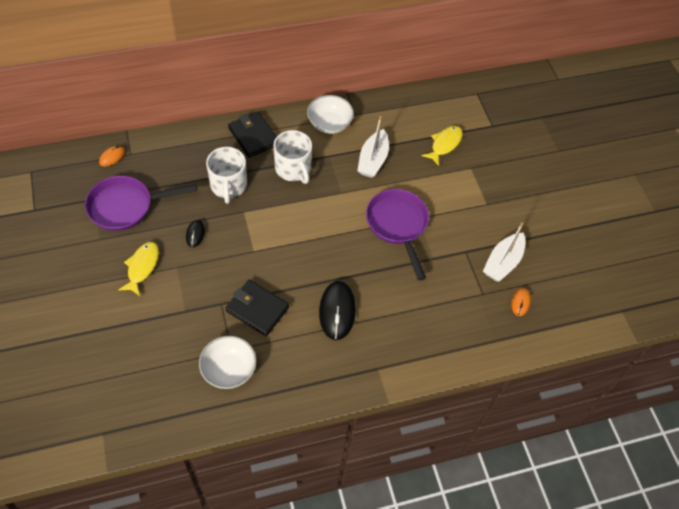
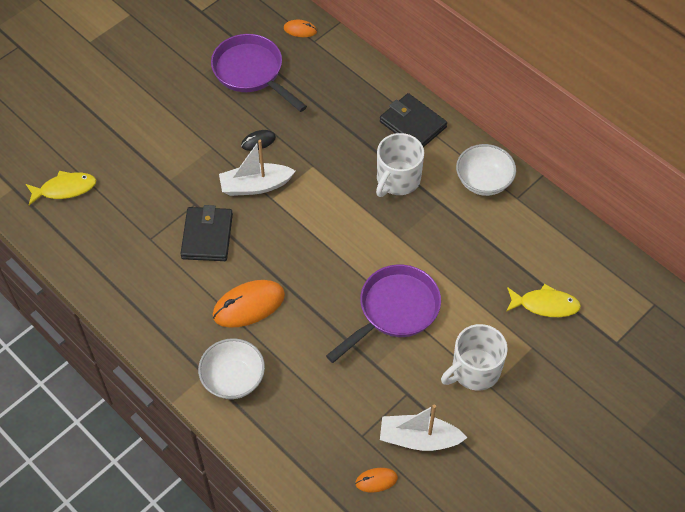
camera: 65 degrees right, 0 degrees up
(142, 267) = (194, 122): yellow fish -> yellow fish (65, 189)
(228, 186) = (334, 137): white mug -> white mug (474, 370)
(229, 370) = (128, 248): white bowl -> white bowl (233, 379)
(253, 136) = (413, 124): black wallet -> black wallet turned 75 degrees counterclockwise
(337, 311) = (249, 305): black mouse -> orange mouse
(373, 160) = (466, 245): white boat -> white boat (255, 186)

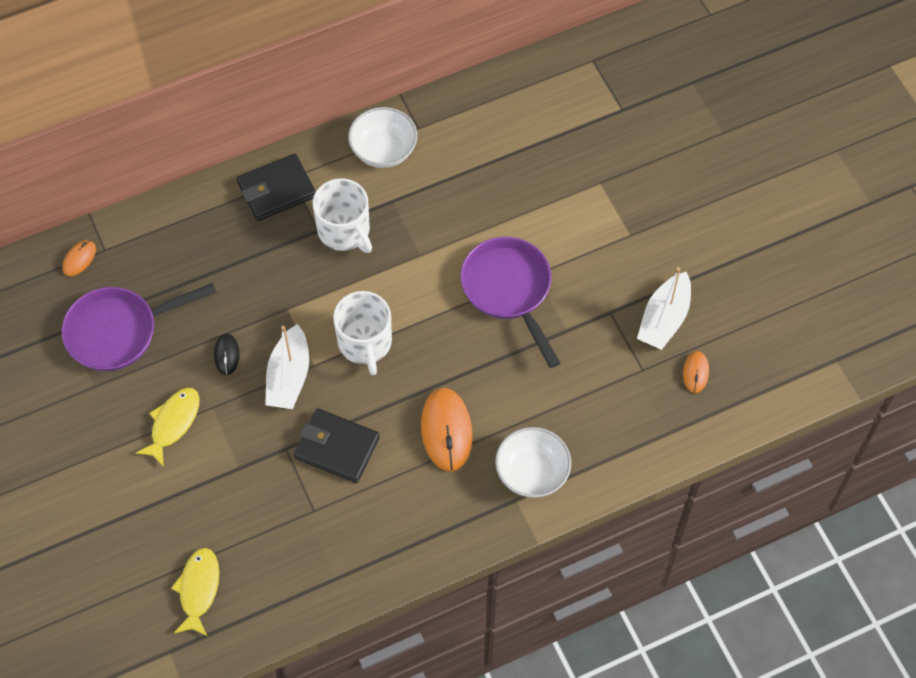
camera: 70 degrees left, 5 degrees up
(474, 370) = (606, 242): white mug -> white mug (365, 343)
(545, 305) = (556, 152): yellow fish -> yellow fish (173, 423)

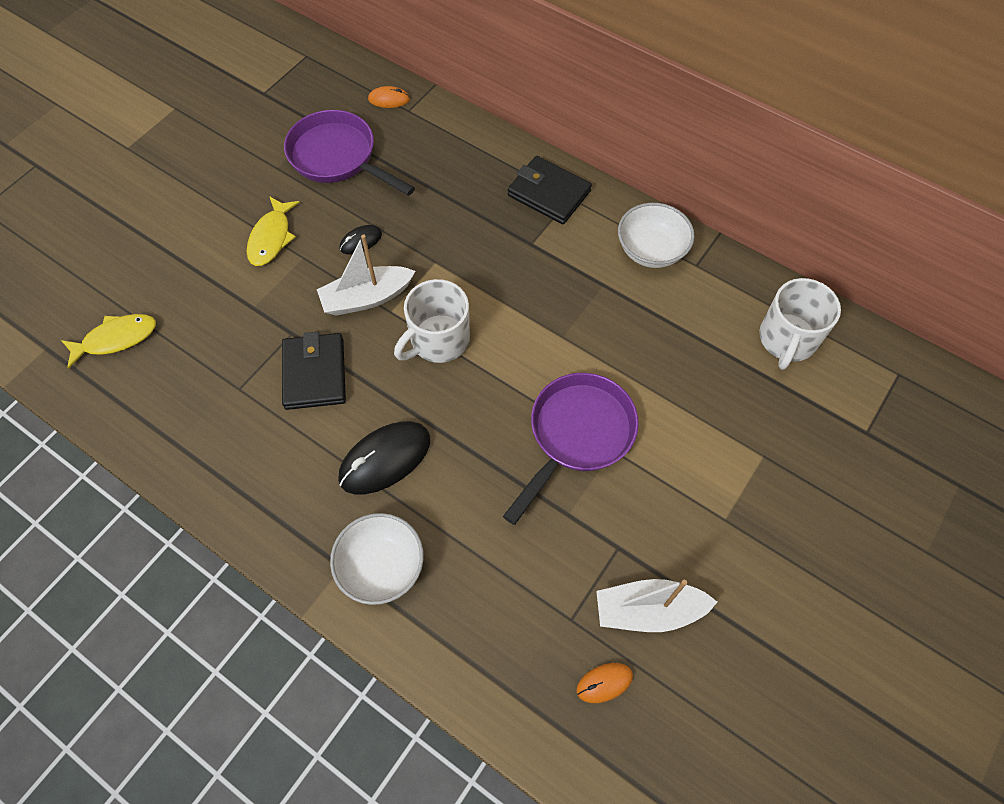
camera: 60 degrees right, 0 degrees up
(173, 423) = (271, 238): yellow fish -> yellow fish turned 105 degrees clockwise
(344, 230) = (545, 263): white mug -> white mug (787, 339)
(446, 430) = (385, 459): orange mouse -> black mouse

